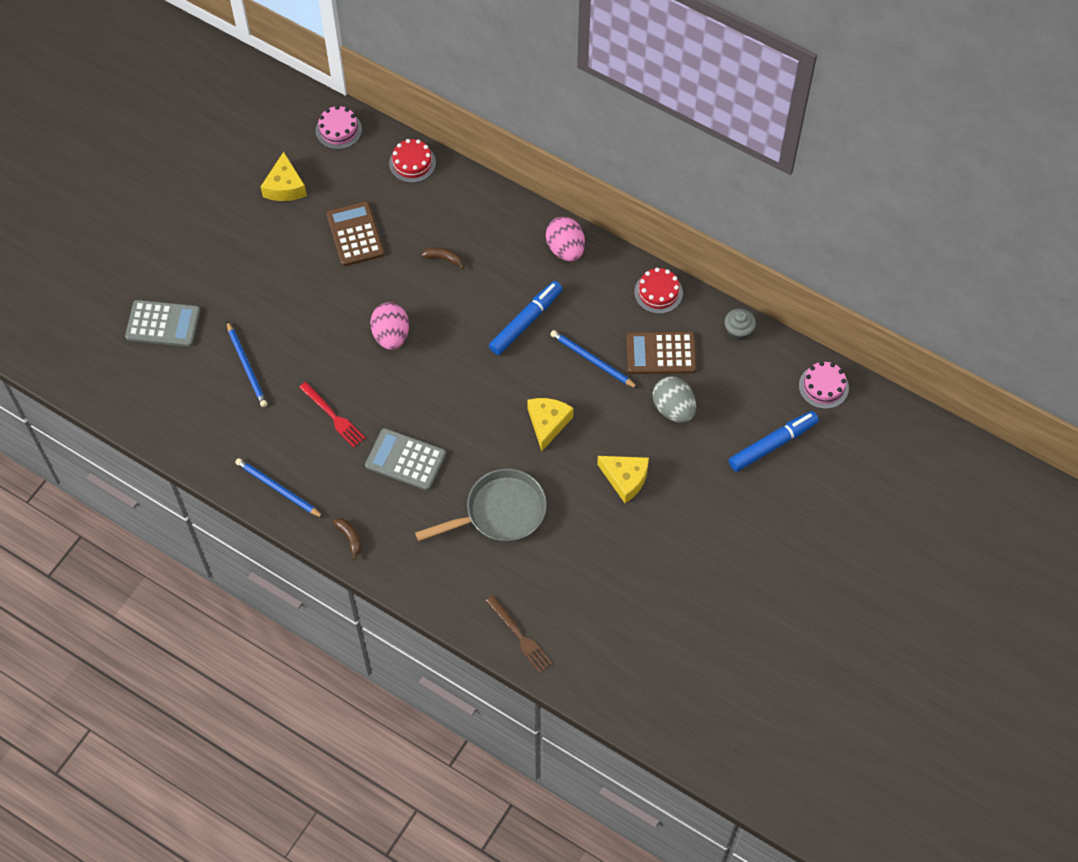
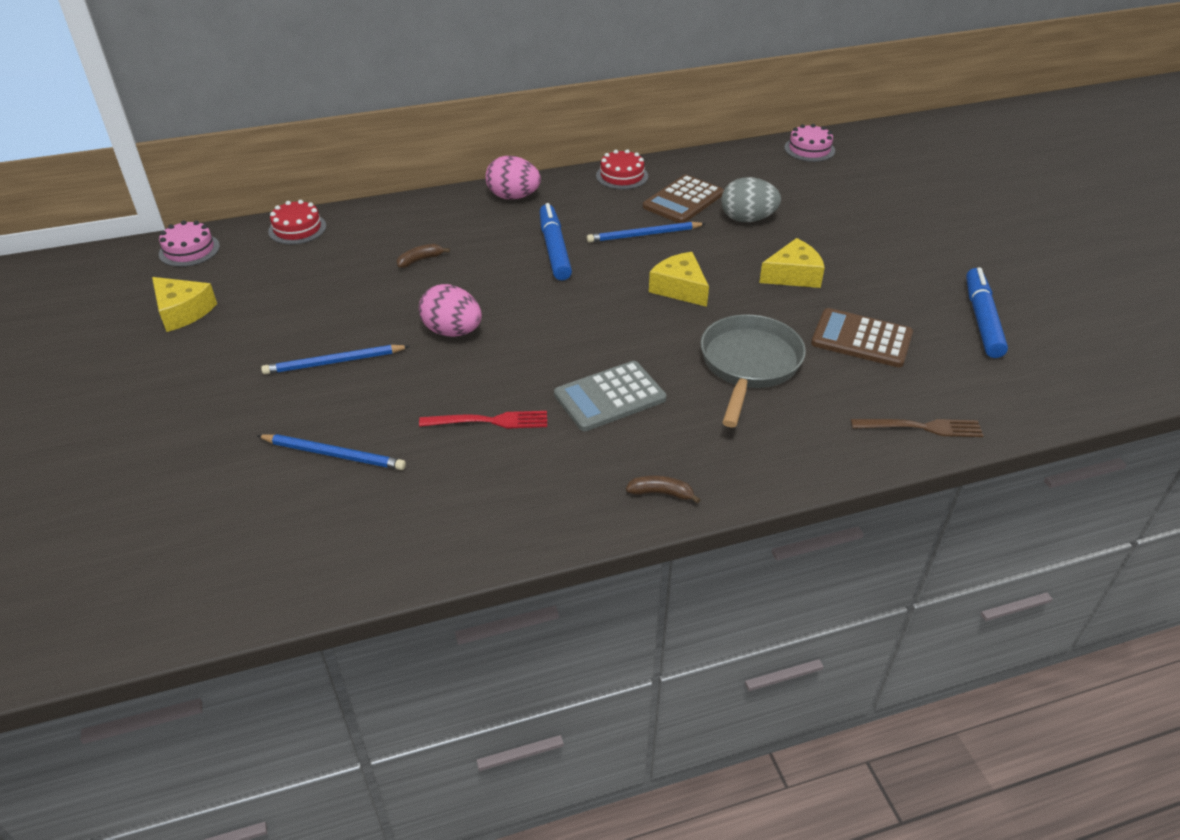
camera: 50 degrees left, 20 degrees down
(163, 324) = (174, 495): grey calculator -> none
(278, 489) = (524, 519): blue pencil -> blue pencil (334, 362)
(355, 234) = (309, 296): brown calculator -> brown calculator (861, 339)
(738, 331) = (709, 160): grey cupcake -> none
(772, 444) = (840, 192): blue marker -> blue marker (981, 320)

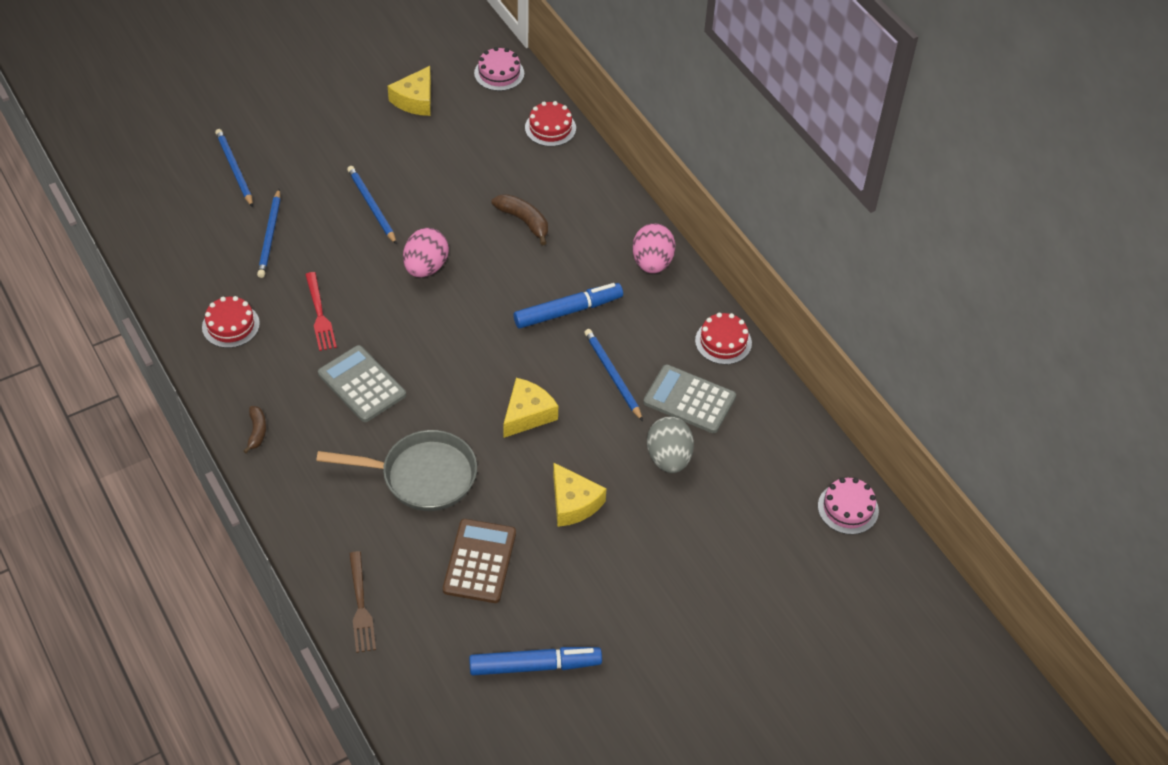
camera: 75 degrees right, 10 degrees up
(186, 480) = (234, 169): none -> blue pencil
(420, 260) = (524, 221): brown banana -> brown banana, size x1.54
(475, 505) = (230, 325): none -> red cake
(683, 200) = (689, 400): brown calculator -> grey calculator

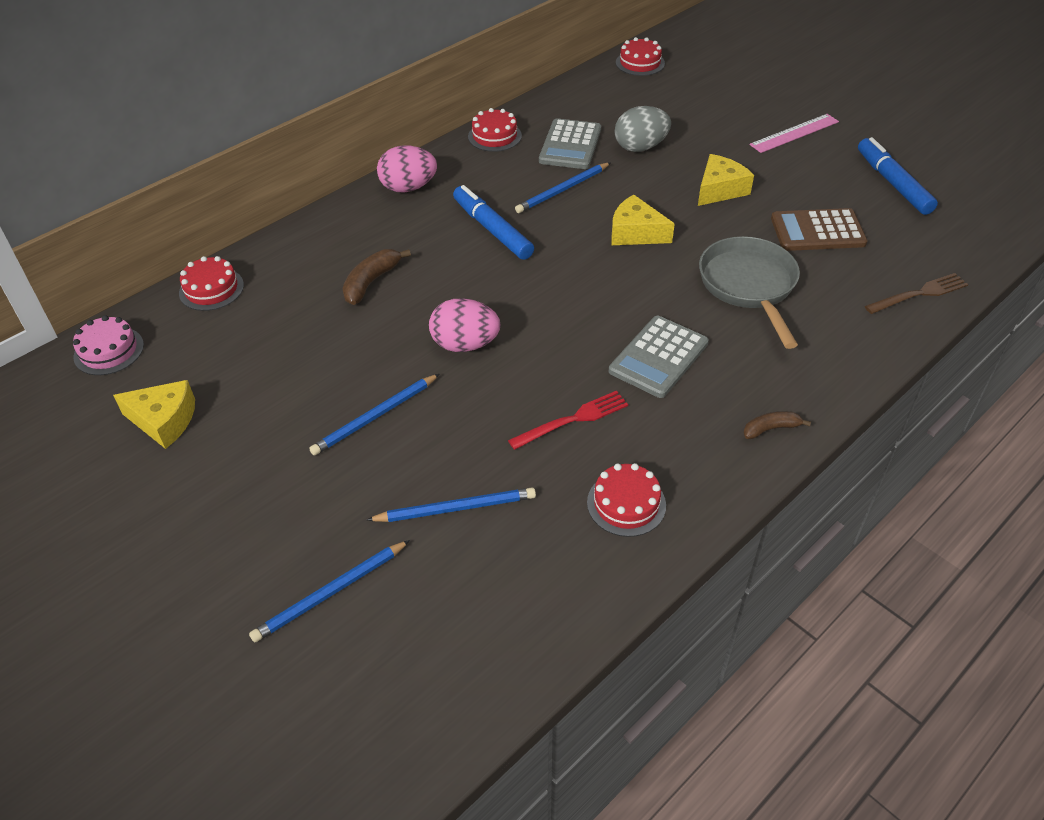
camera: 100 degrees left, 5 degrees down
(656, 610) = (794, 133): none -> pink ruler
(848, 508) = (640, 63): pink cake -> red cake

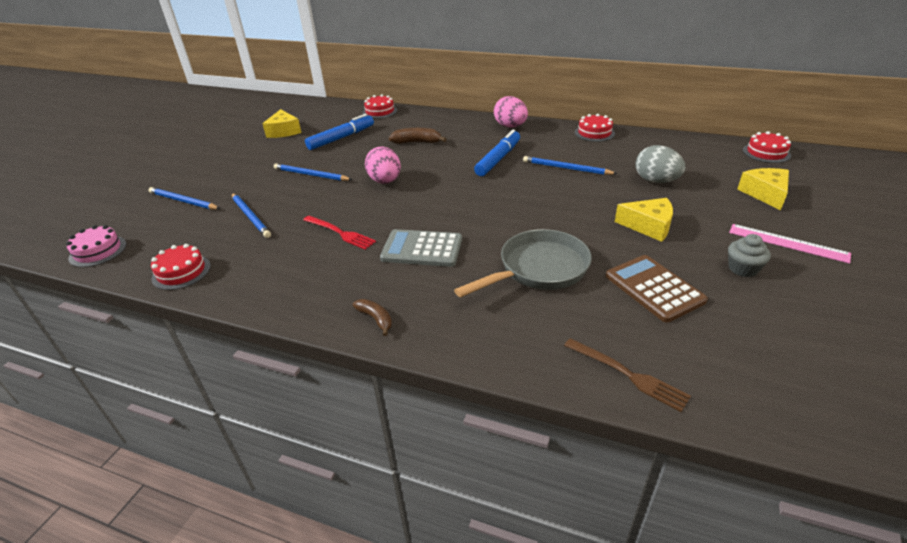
camera: 65 degrees right, 10 degrees down
(109, 351) = (322, 107): pink cake -> pink cake (98, 251)
(570, 145) = (620, 157): grey calculator -> none
(626, 504) = (273, 272): red cake -> red cake (181, 272)
(635, 233) = (550, 205): yellow cheese -> yellow cheese (765, 194)
(816, 173) = (742, 268): none -> grey cupcake
(892, 183) = (795, 320): blue marker -> blue marker (341, 138)

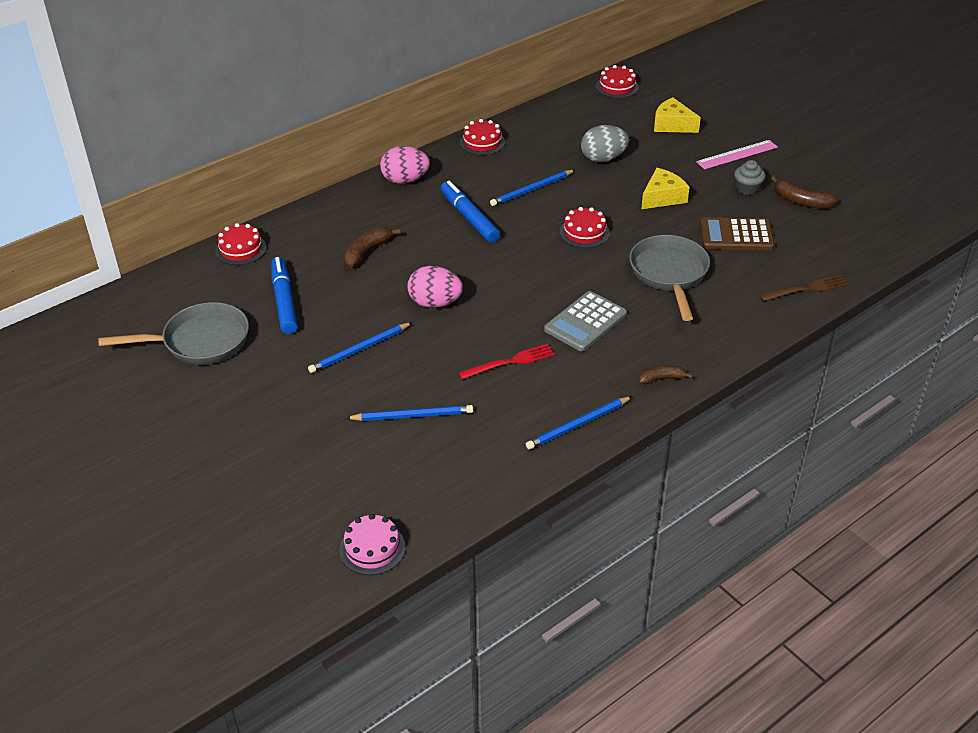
camera: 60 degrees left, 5 degrees up
(181, 272) = (482, 485): red cake -> red cake (584, 232)
(183, 201) = (315, 464): blue pencil -> blue pencil (578, 425)
(284, 131) = (200, 341): yellow cheese -> grey pan
(783, 313) = (800, 201): none -> brown banana

